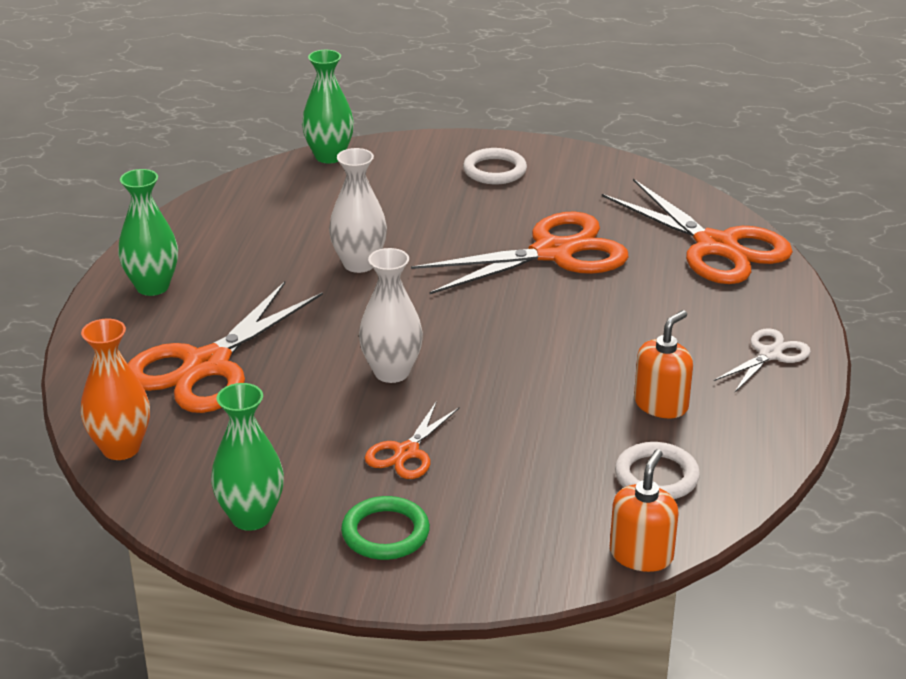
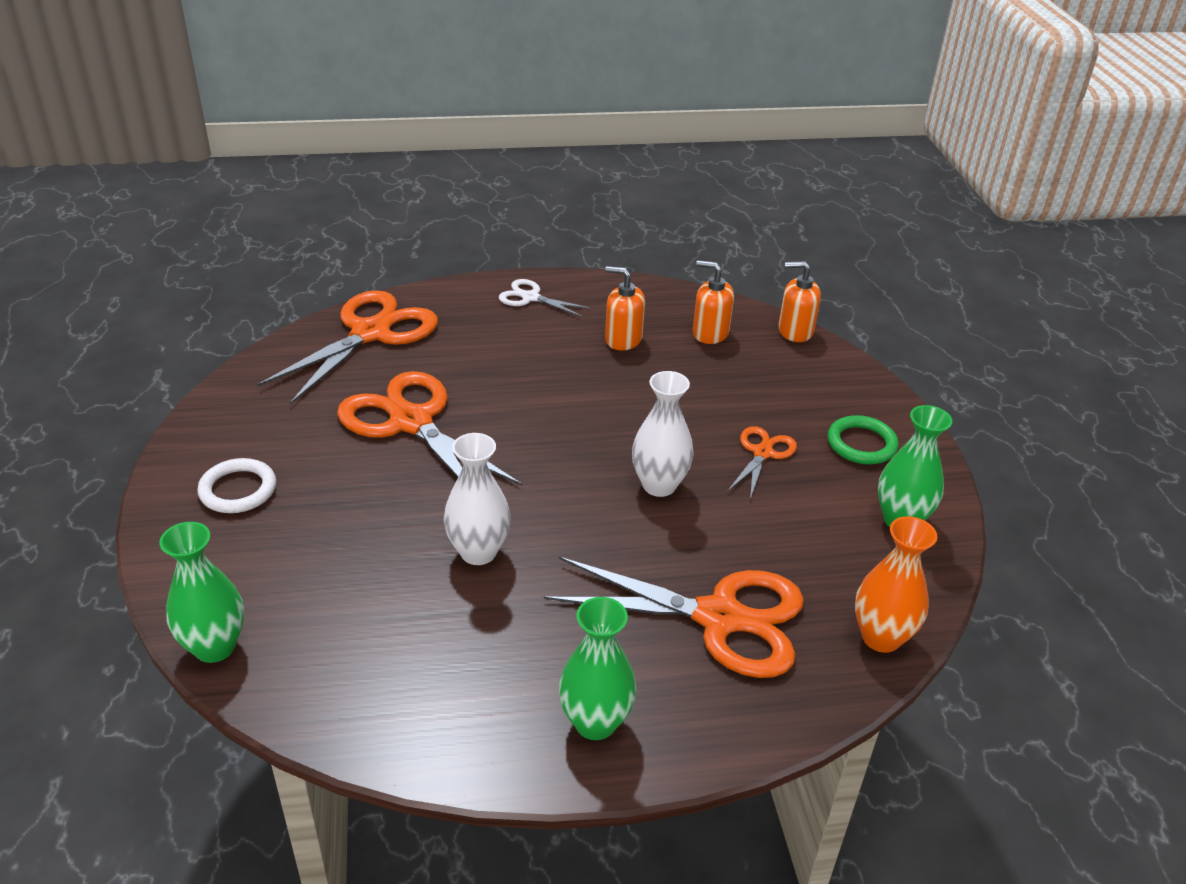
camera: 110 degrees left, 5 degrees up
(407, 452) = (762, 453): orange scissors -> orange scissors turned 75 degrees counterclockwise
(656, 476) = (710, 333): white ring -> orange soap dispenser

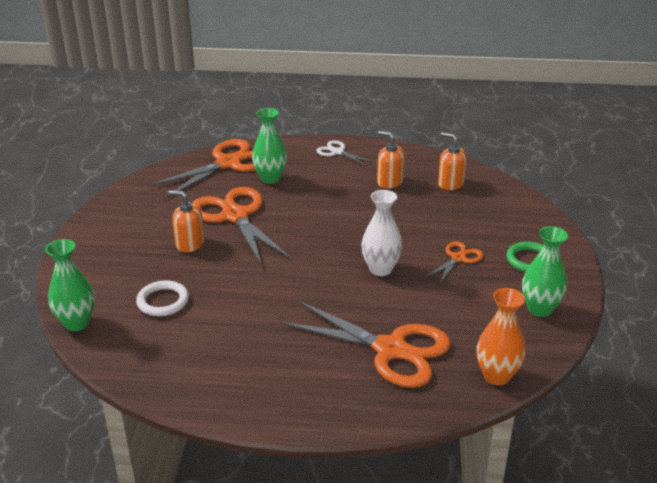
camera: 15 degrees right, 5 degrees down
(238, 490) = (118, 242): white ring -> white ring (163, 301)
(478, 552) = (250, 293): white vase -> none
(595, 722) = (288, 396): green vase -> green vase (270, 179)
(795, 331) = (511, 188): orange soap dispenser -> orange soap dispenser (190, 243)

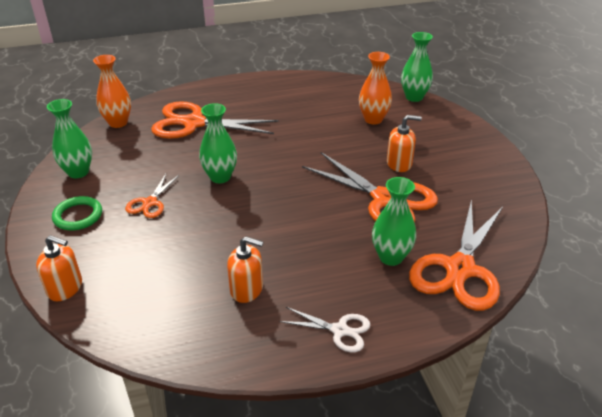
camera: 160 degrees right, 5 degrees up
(163, 301) = (373, 119): white ring -> orange vase
(380, 269) = (220, 177): white vase -> green vase
(450, 183) = (167, 306): orange soap dispenser -> orange soap dispenser (65, 288)

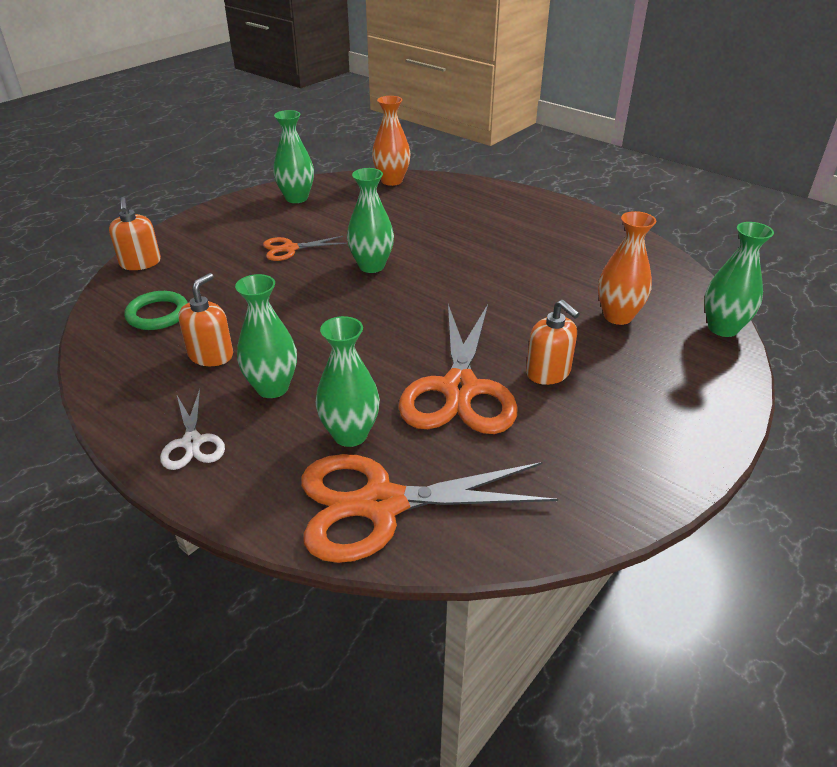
camera: 55 degrees right, 0 degrees up
(78, 216) = (237, 226): green ring -> green ring (157, 314)
(194, 123) = (443, 214): orange scissors -> none
(247, 289) = (211, 355): orange soap dispenser -> orange soap dispenser turned 135 degrees counterclockwise
(314, 272) = (272, 388): none -> green vase

